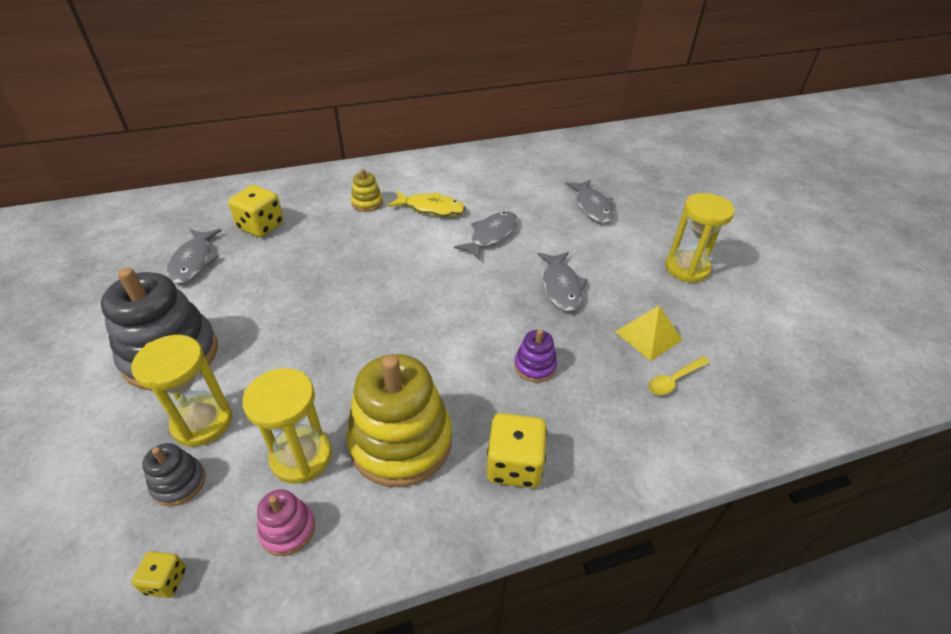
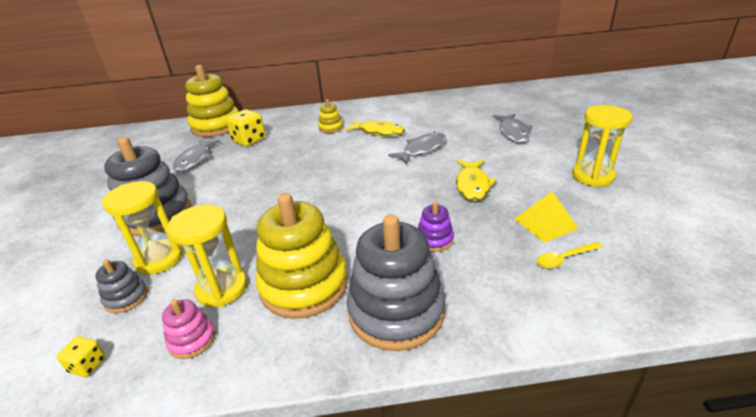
camera: 15 degrees right, 10 degrees down
(205, 202) = (216, 126): none -> yellow stacking toy
(514, 465) = (396, 312): yellow dice -> grey stacking toy
(561, 287) = (472, 185): grey fish -> yellow fish

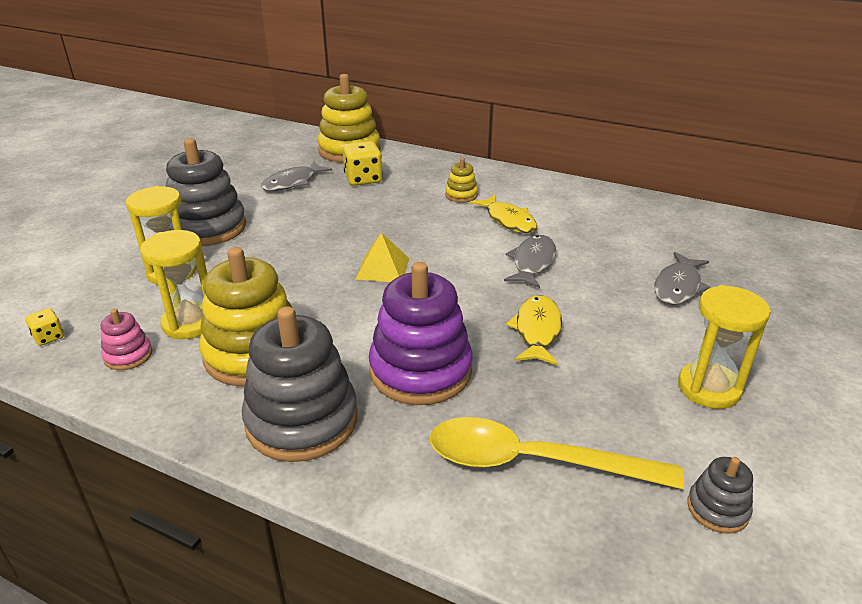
camera: 30 degrees right, 0 degrees up
(126, 298) = (119, 295): grey stacking toy -> grey stacking toy (717, 509)
(422, 149) = (532, 262): grey fish -> grey fish turned 60 degrees counterclockwise
(434, 240) = (420, 371): purple stacking toy -> purple stacking toy, size x2.15
(472, 185) = (537, 330): yellow fish -> yellow fish turned 150 degrees clockwise
(545, 223) = (565, 414): yellow pyramid -> yellow pyramid (383, 268)
(564, 259) = (533, 462): yellow spoon -> yellow spoon, size x2.35

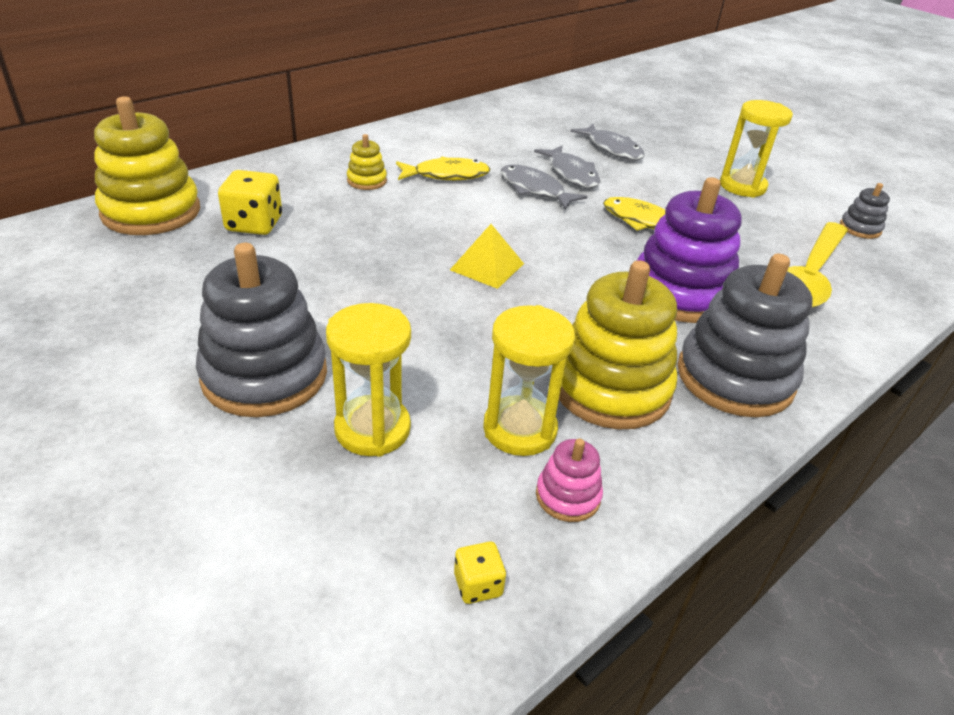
camera: 70 degrees left, 5 degrees up
(292, 182) = (198, 275): grey fish -> grey fish (571, 174)

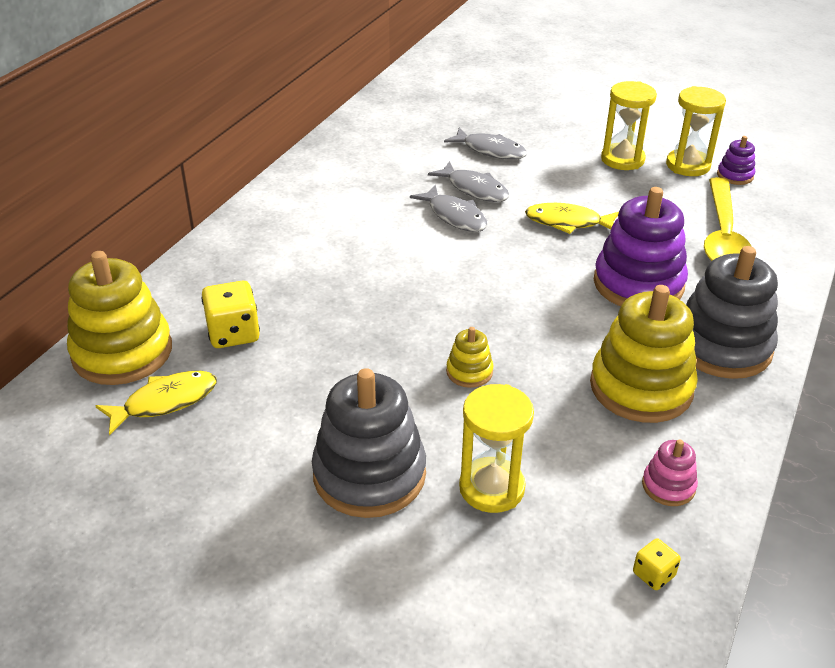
camera: 20 degrees left, 0 degrees up
(367, 181) = (298, 253): yellow stacking toy -> yellow stacking toy (469, 372)
(446, 175) = (366, 224): yellow fish -> yellow fish (165, 402)
(487, 266) = (471, 309): yellow pyramid -> none
(519, 429) = (599, 447): yellow hourglass -> yellow hourglass (688, 165)
(534, 189) = (454, 216): grey fish -> grey fish turned 150 degrees counterclockwise
(860, 228) = (735, 175): grey stacking toy -> purple stacking toy

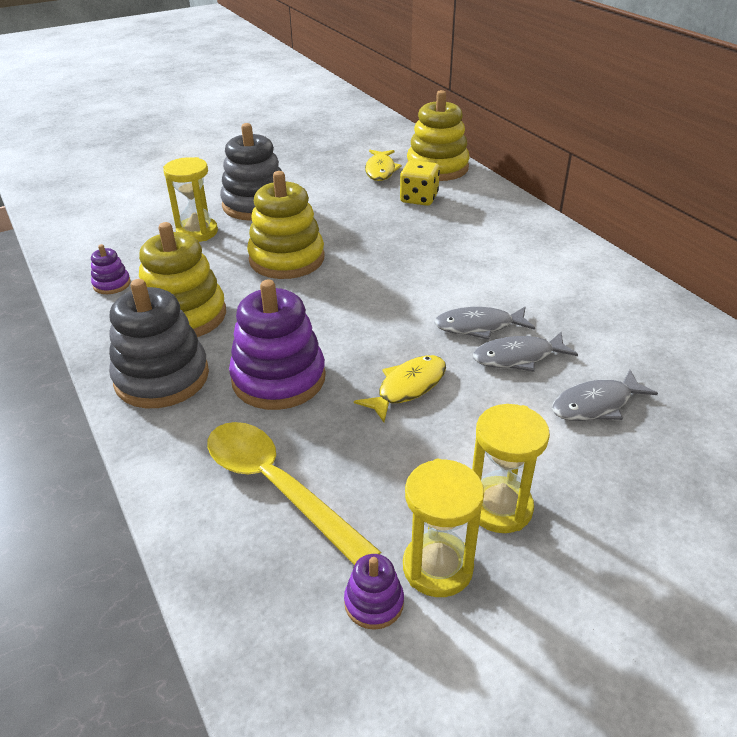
camera: 125 degrees right, 0 degrees up
(469, 372) = (287, 259): yellow stacking toy -> yellow stacking toy, size x2.15
(653, 574) = (83, 253): yellow dice -> none
(668, 486) = (112, 284): pink stacking toy -> purple stacking toy

